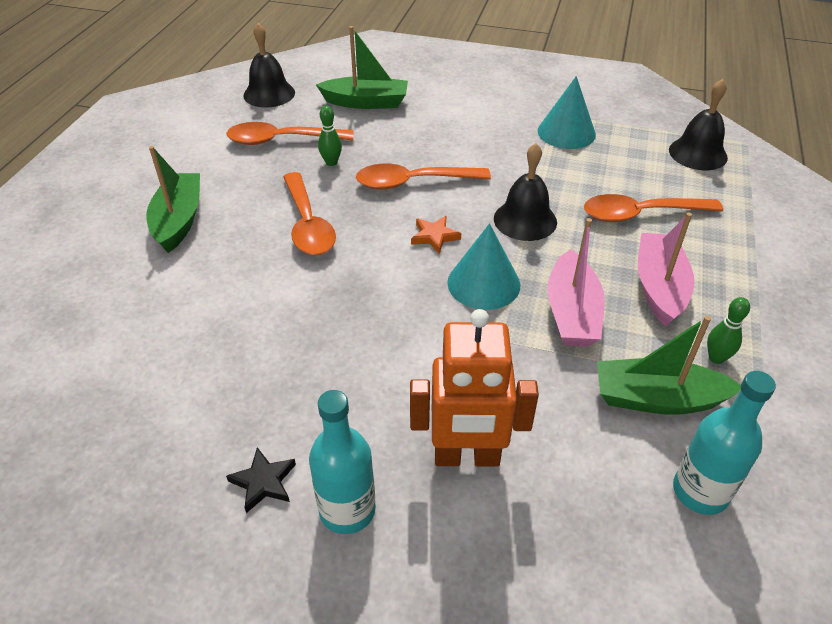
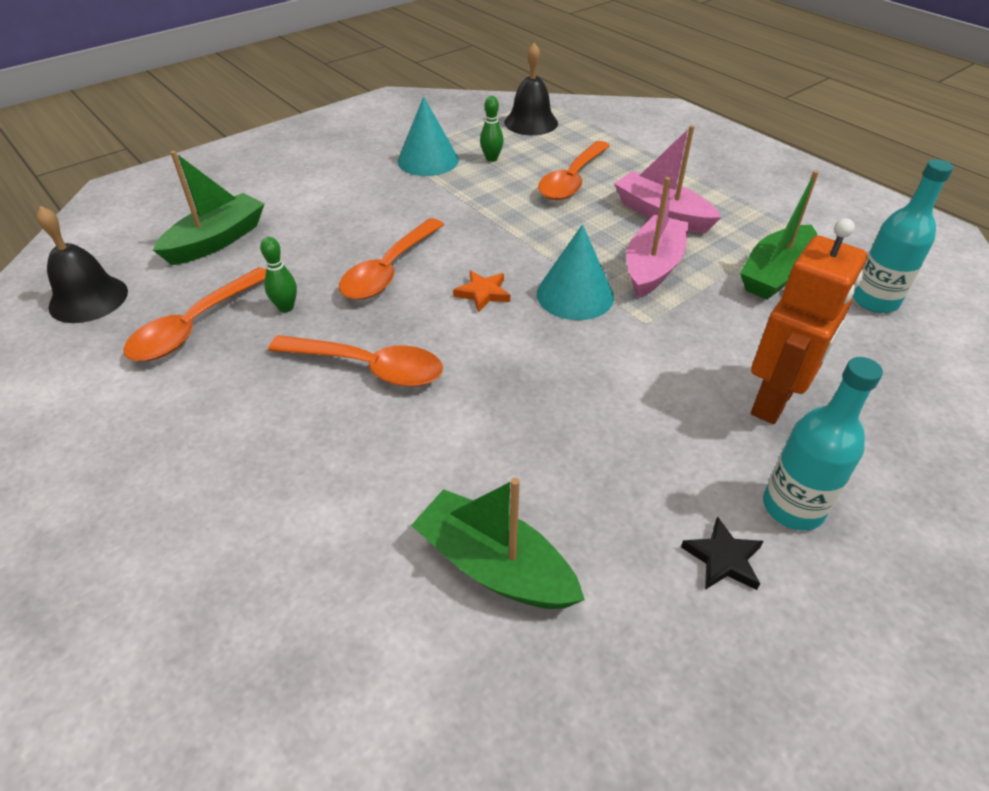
camera: 55 degrees left, 0 degrees up
(179, 220) = (232, 473): green boat -> green boat (494, 566)
(525, 220) = (517, 235): black bell -> none
(572, 312) = (653, 267): pink boat -> pink boat turned 105 degrees counterclockwise
(716, 358) = (754, 229): green bowling pin -> green bowling pin (491, 159)

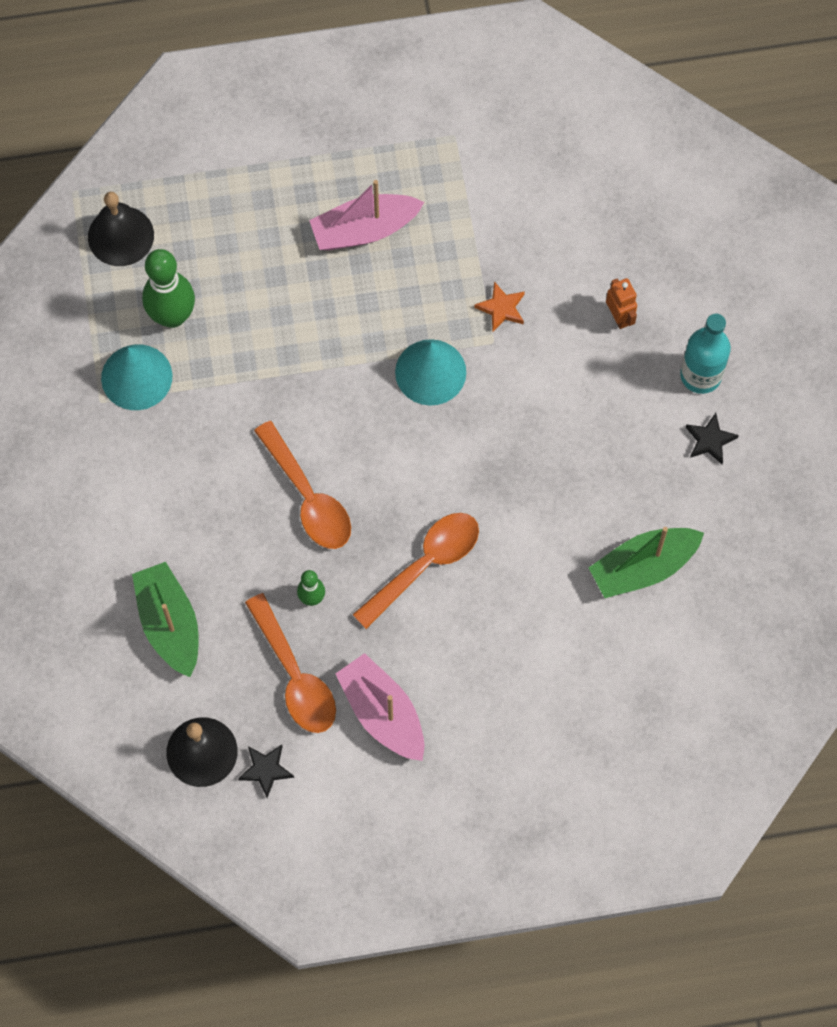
camera: 60 degrees left, 25 degrees up
(78, 344) = (266, 770): none -> black star
(483, 293) = (386, 439): orange star -> orange star (501, 308)
(491, 159) = (172, 316): green bowling pin -> green bowling pin, size x1.92
(572, 180) = (261, 268): orange spoon -> none
(653, 267) = (432, 290): pink boat -> pink boat (382, 713)
(774, 401) = (619, 317): orange robot -> orange robot, size x0.50
(776, 274) = (498, 206): green boat -> none
(874, 300) = (569, 163): turquoise bottle -> none

